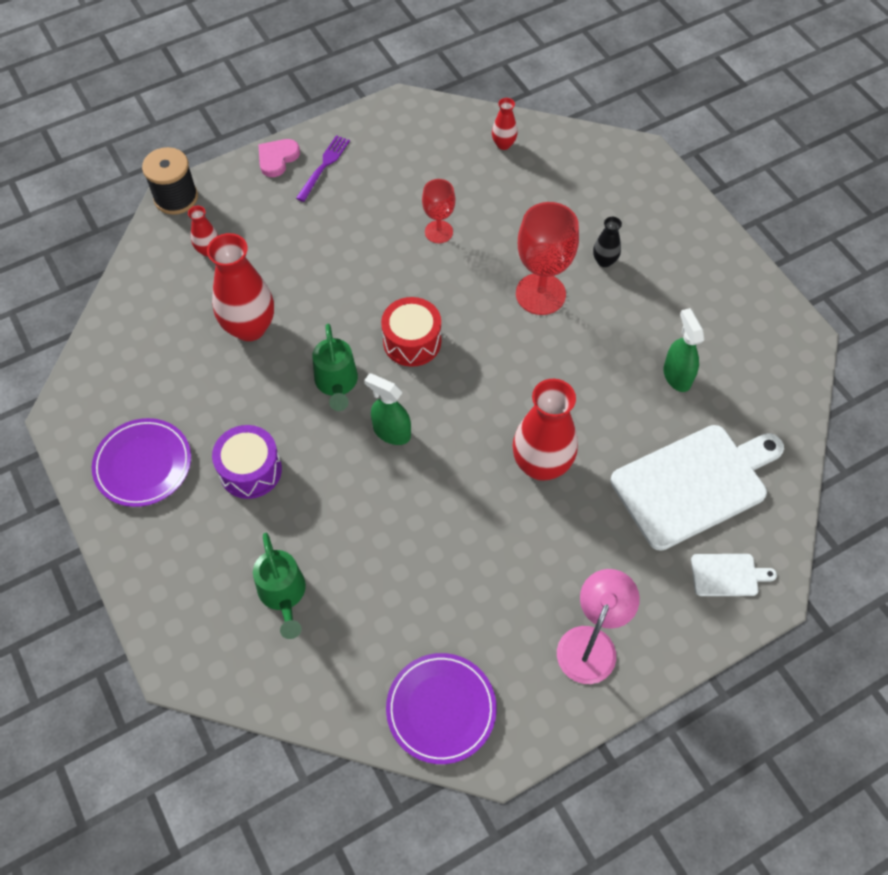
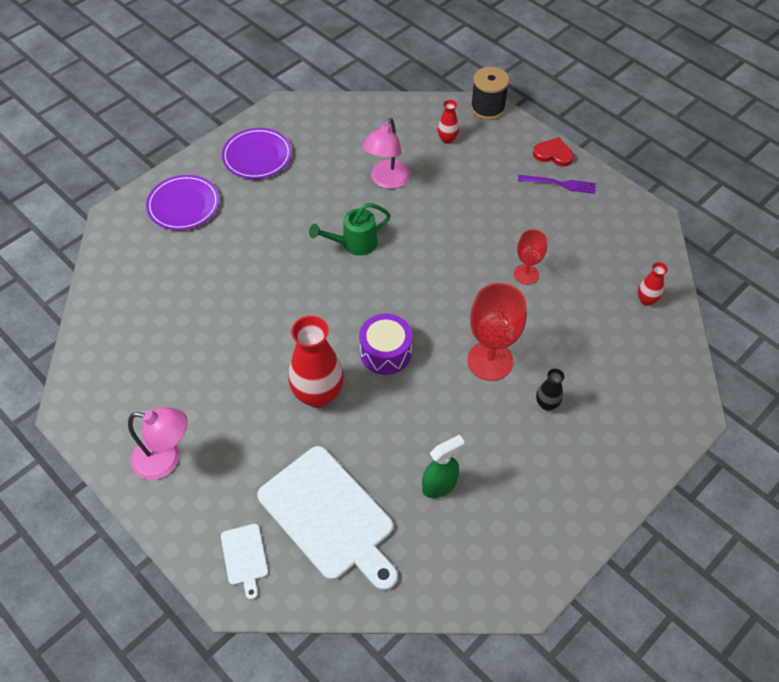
camera: 75 degrees right, 5 degrees down
(250, 327) = (387, 181): red vase -> pink lamp
(250, 470) = (267, 213): purple drum -> purple drum (385, 352)
(277, 158) = (553, 154): pink heart -> red heart
(283, 594) = (174, 257): green watering can -> none
(391, 432) = (321, 287): green spray bottle -> none
(412, 341) = (409, 281): red drum -> none
(441, 709) = (100, 370): purple plate -> purple plate (183, 205)

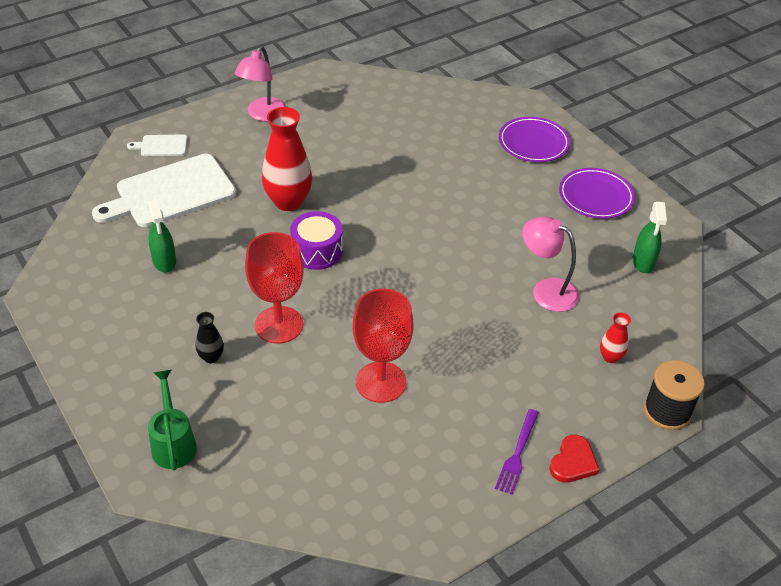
camera: 100 degrees right, 10 degrees down
(336, 124) = (643, 262): none -> green spray bottle
(354, 243) = (459, 250): green watering can -> green watering can (173, 443)
(526, 274) = (381, 382): red goblet -> red goblet, size x1.71
(646, 300) = (310, 490): red vase -> none

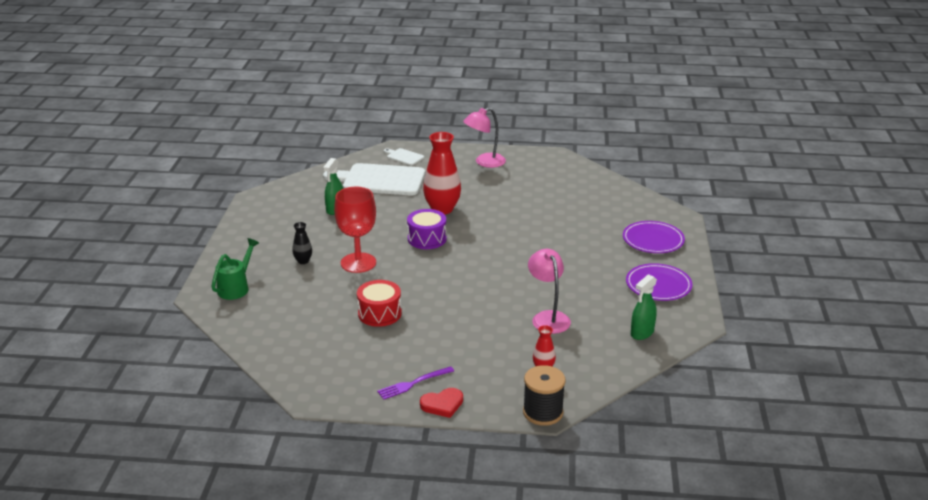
camera: 40 degrees right, 15 degrees down
(381, 382) = (379, 313): red goblet -> red drum

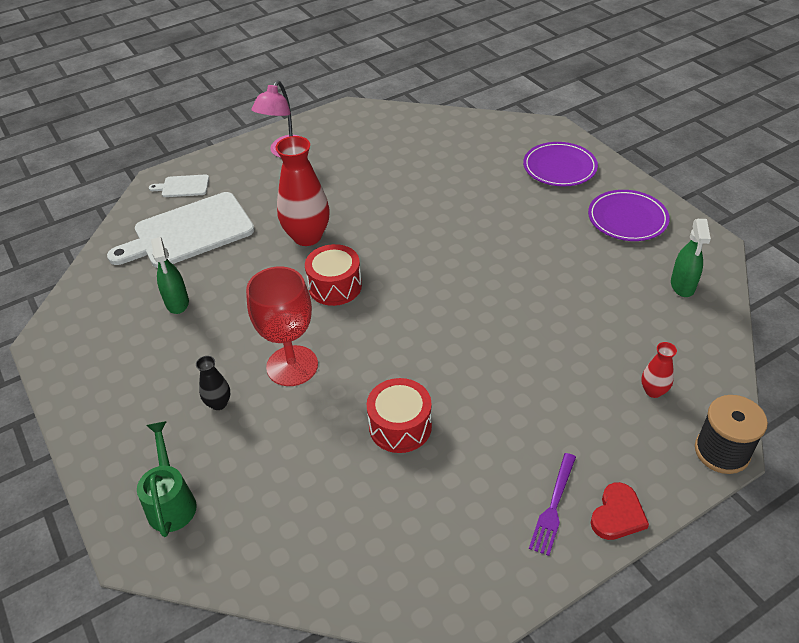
camera: 35 degrees left, 15 degrees up
(427, 239) = (335, 286): purple drum -> red drum
(548, 317) = (579, 319): pink lamp -> none

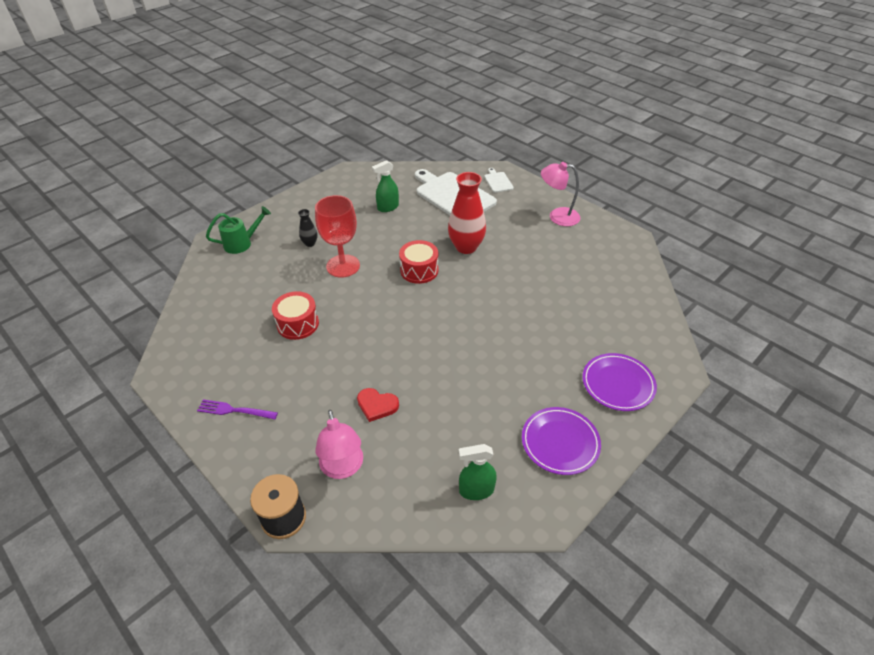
camera: 75 degrees right, 0 degrees up
(617, 514) = (226, 448): red heart -> red heart (377, 405)
(653, 391) = (343, 468): red vase -> pink lamp

